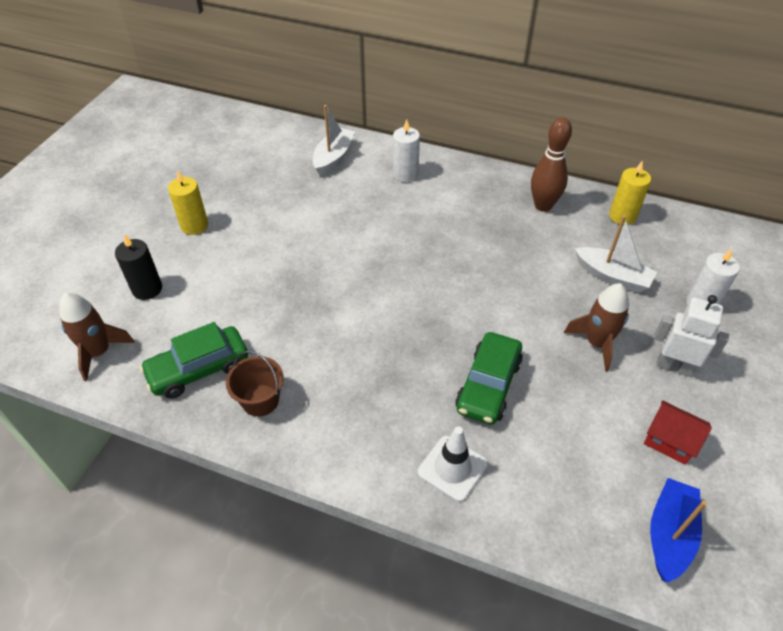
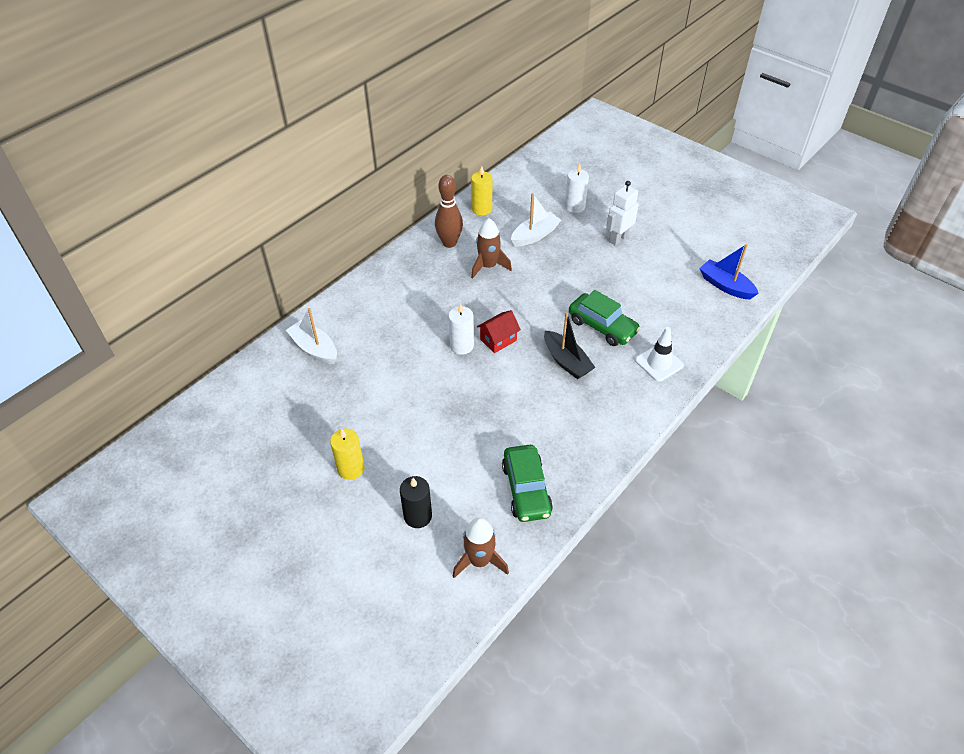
camera: 70 degrees left, 0 degrees up
(260, 400) = (571, 454): brown bucket -> none
(405, 174) = (367, 308): white candle -> white candle (461, 346)
(407, 361) = (566, 361): none -> black boat
(597, 343) = (588, 264): brown rocket -> brown rocket (488, 266)
(669, 441) = (669, 262): red house -> red house (498, 340)

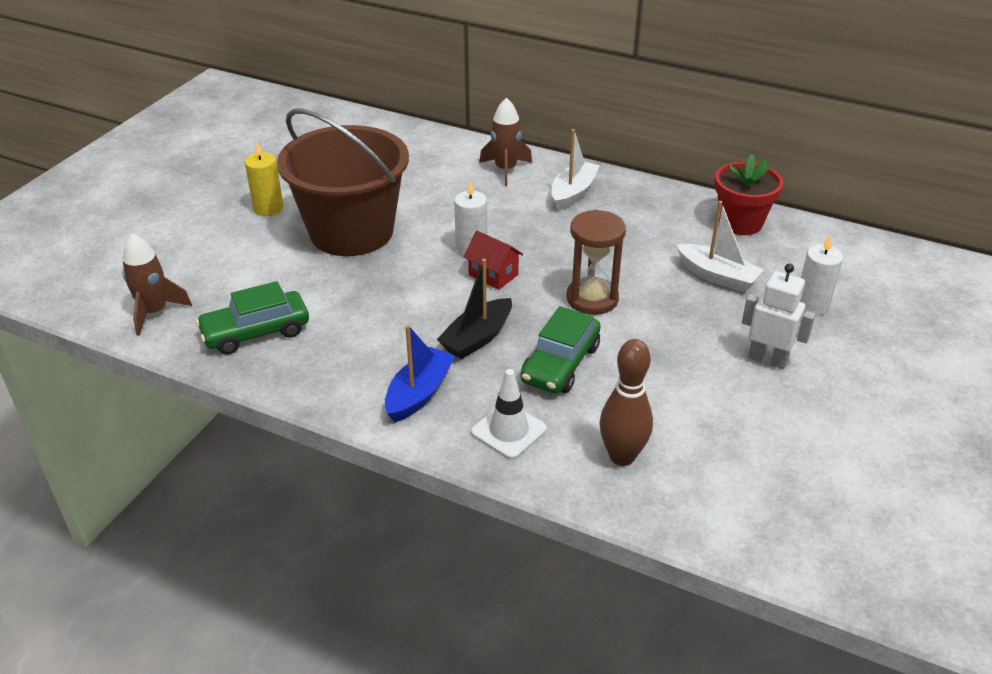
camera: 75 degrees right, 10 degrees down
(314, 348) = (428, 154): white boat -> white boat (573, 193)
(411, 414) = (351, 232): none -> brown bucket
(418, 516) = (211, 261): black candle -> none
(449, 243) = (653, 209): brown bowling pin -> brown bowling pin (622, 456)
(482, 209) = (740, 223): yellow candle -> red flower pot
(488, 266) = (627, 246): brown rocket -> brown rocket (505, 170)
(540, 296) = (592, 299): none -> brown hourglass
(725, 286) = (729, 500): blue boat -> blue boat (419, 393)

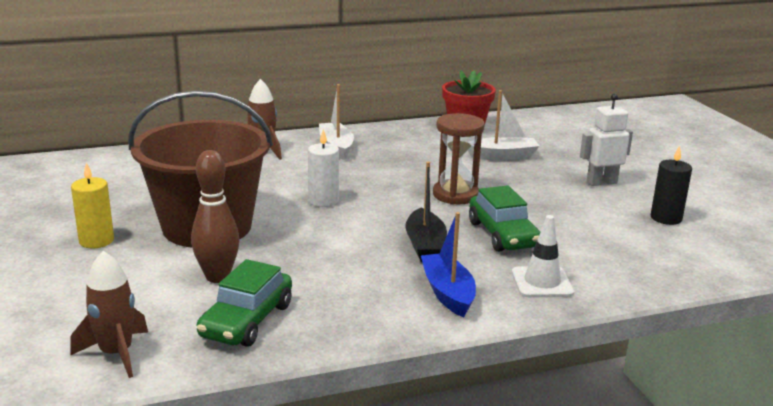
camera: 45 degrees left, 15 degrees down
(493, 275) = (368, 208): red house -> none
(622, 456) = (624, 261): brown bowling pin -> brown bowling pin (217, 277)
(758, 437) = (666, 218): none -> black candle
(811, 305) = (574, 150): white candle -> none

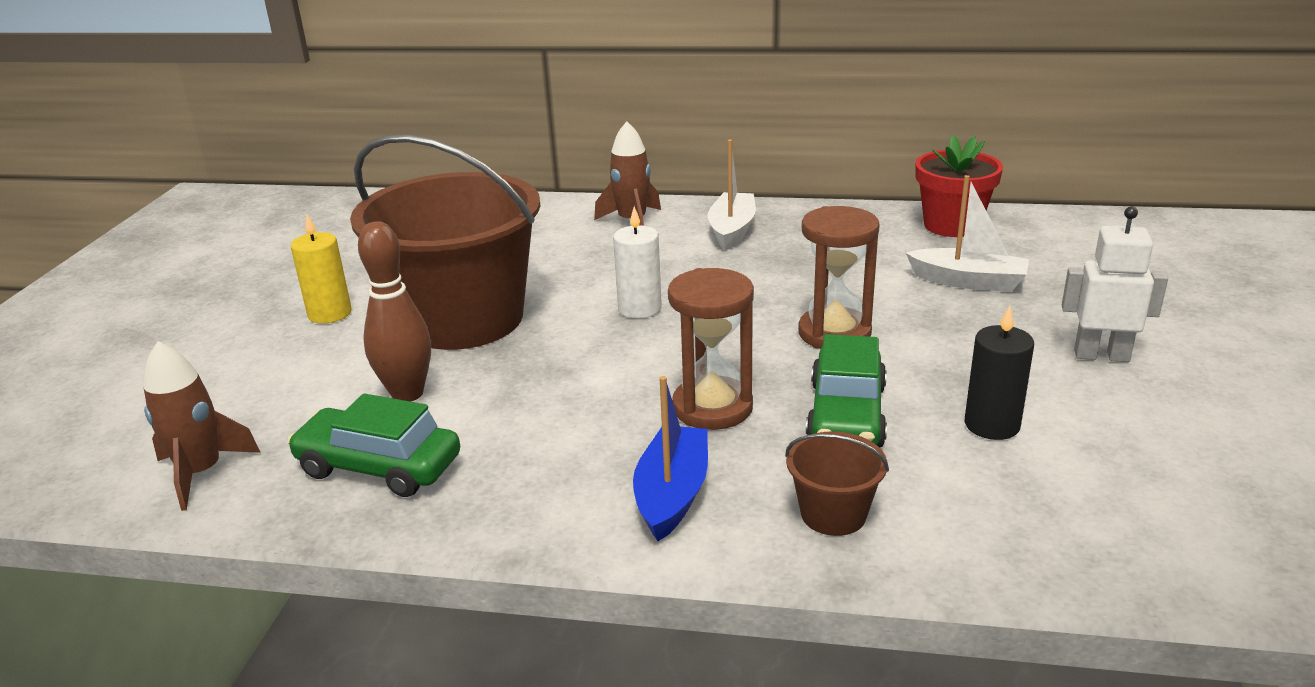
camera: 30 degrees right, 5 degrees up
(247, 320) = (379, 466): green car -> green car turned 60 degrees clockwise
(425, 245) = (712, 407): black boat -> brown hourglass
(542, 282) = (833, 514): white traffic cone -> brown bucket
(666, 218) = (1167, 445): black candle -> black candle (991, 425)

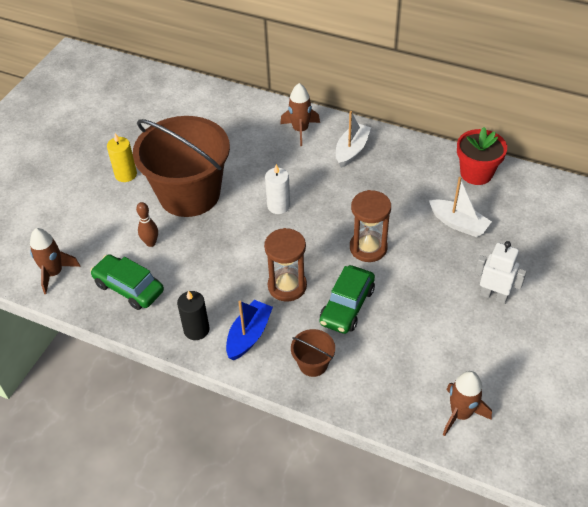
camera: 15 degrees right, 20 degrees up
(407, 394) = (151, 243): brown bowling pin -> brown bowling pin, size x0.64
(991, 425) = (411, 329): black candle -> black candle (196, 330)
(1190, 534) = (460, 414): none -> brown rocket

